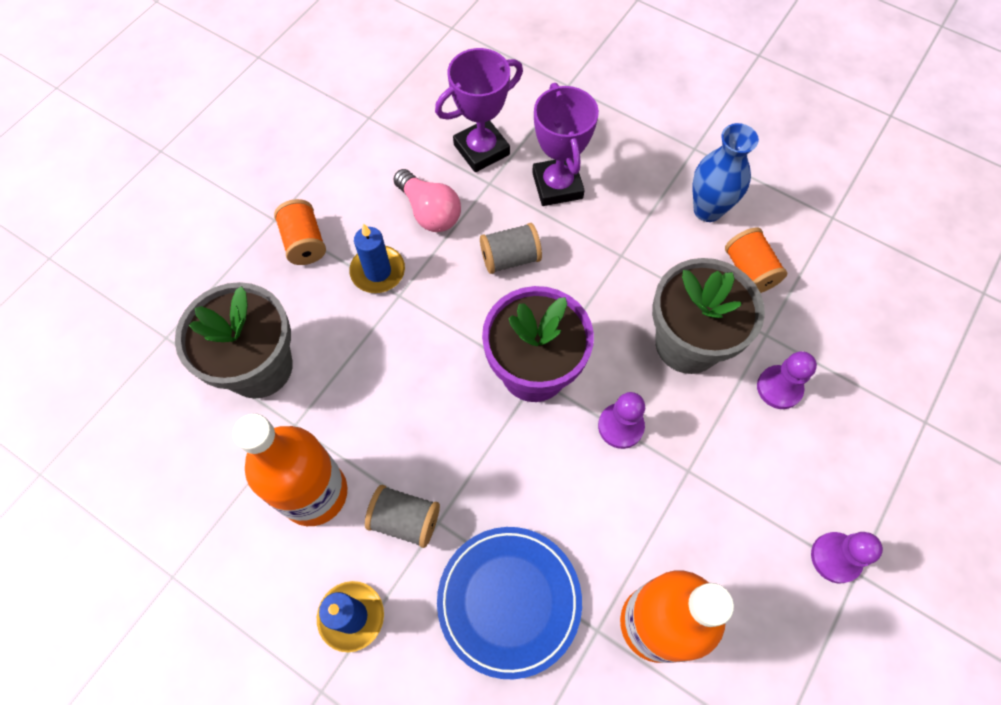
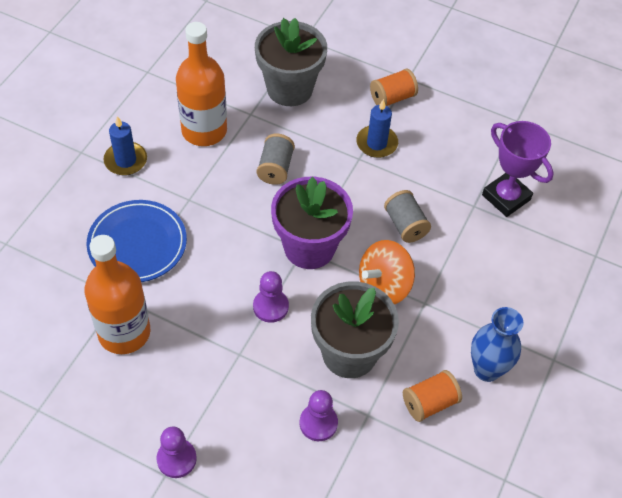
camera: 80 degrees right, 10 degrees down
(405, 520) = (189, 181): grey spool -> grey spool (275, 168)
(429, 211) = (437, 169): pink light bulb -> none
(557, 185) = (483, 253): purple trophy -> none
(596, 293) = (384, 286): none -> orange spinning top

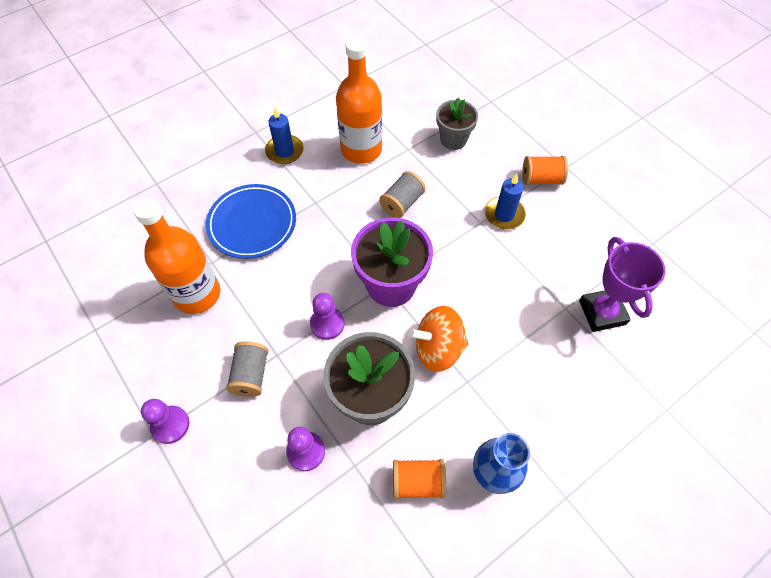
camera: 30 degrees right, 5 degrees up
(289, 89) = (453, 139): grey flower pot -> grey flower pot, size x0.62
(405, 225) = (489, 299): grey spool -> grey spool (251, 375)

